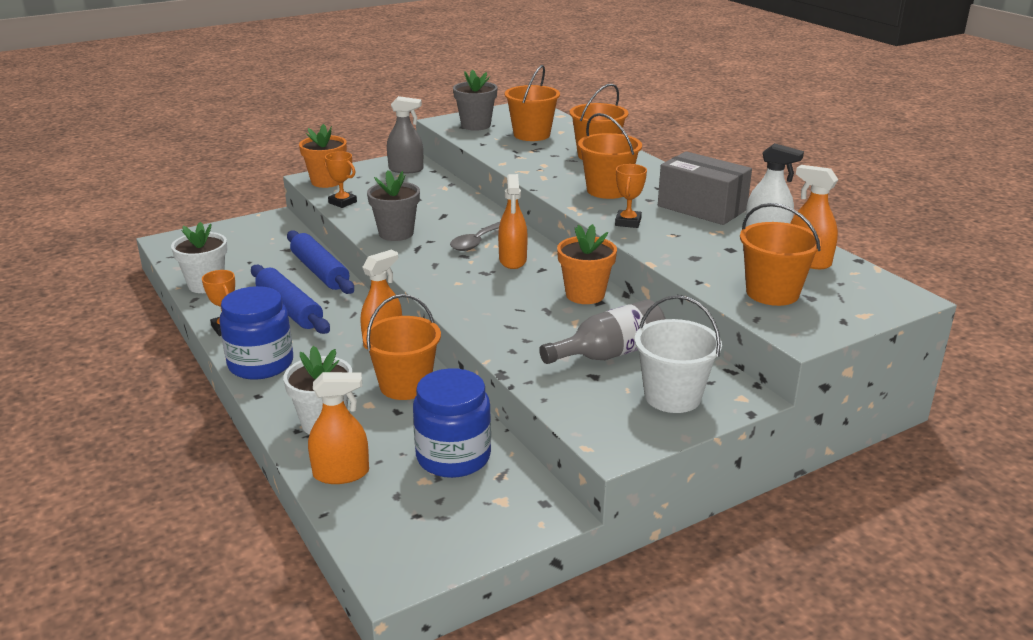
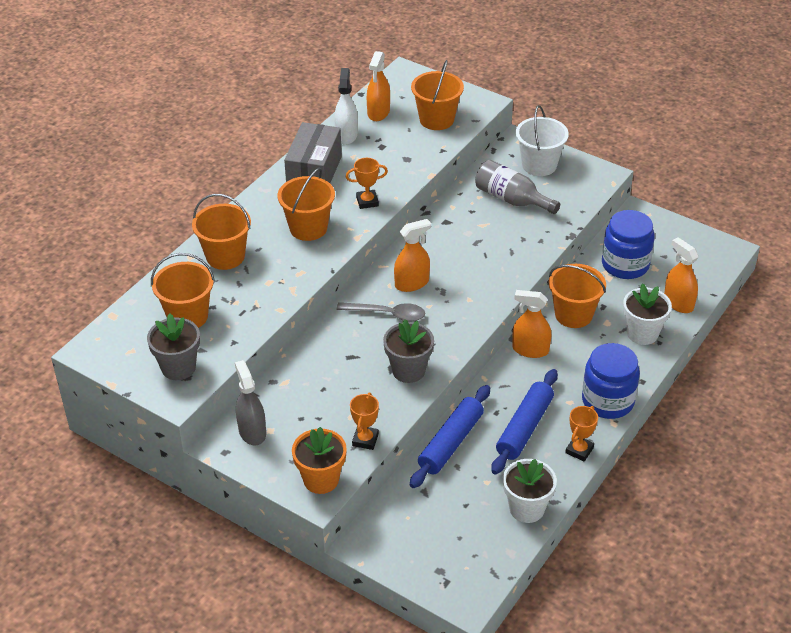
camera: 115 degrees left, 15 degrees up
(585, 295) = (441, 230): orange flower pot -> none

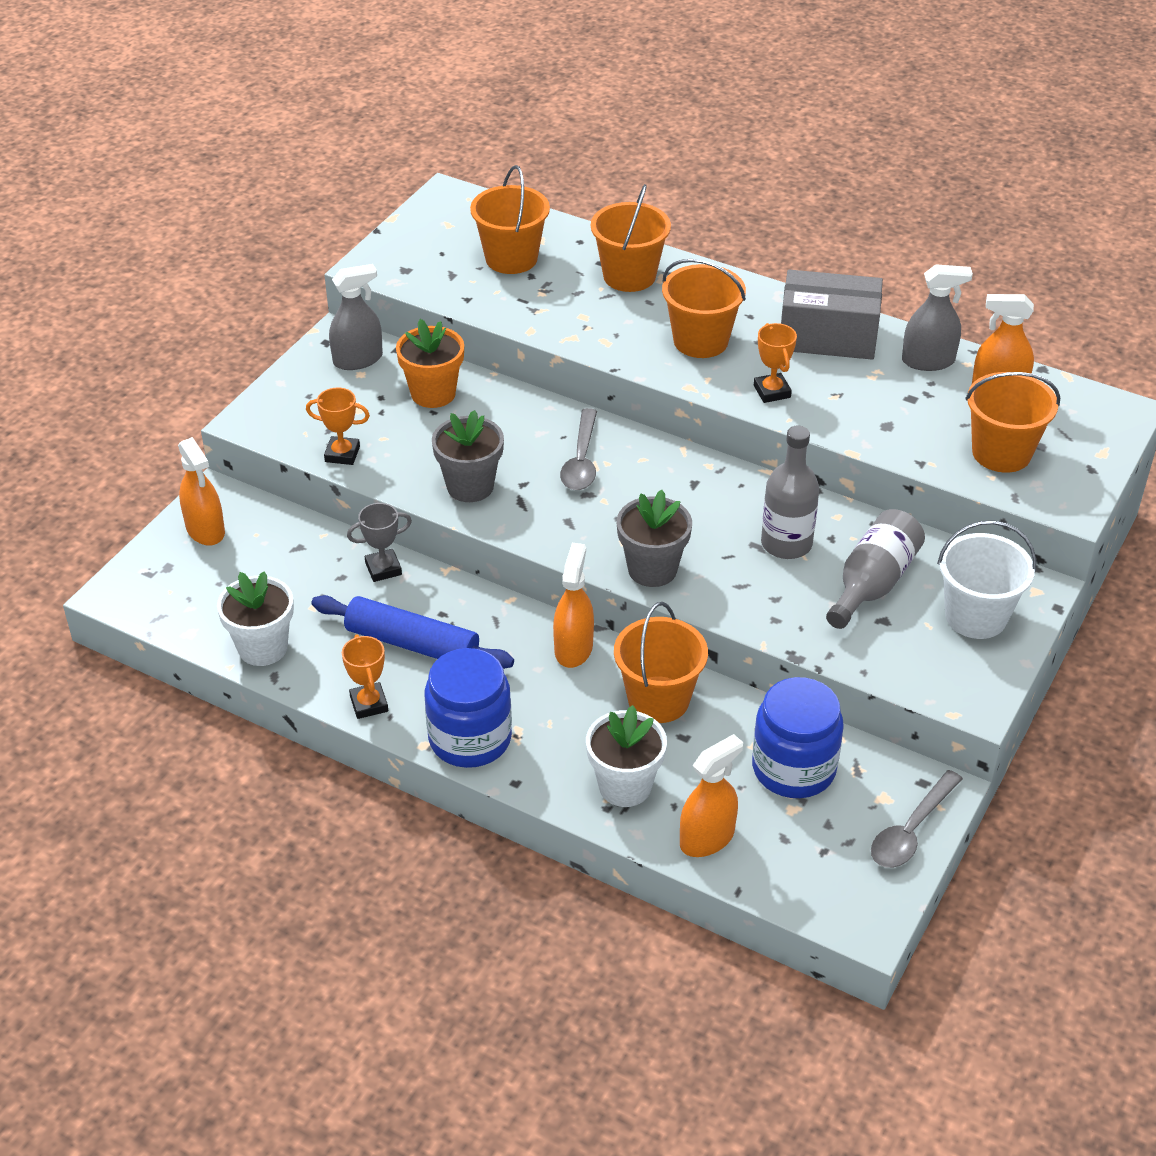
camera: 85 degrees right, 0 degrees up
(178, 367) = (420, 261): grey flower pot -> grey flower pot (652, 569)
(321, 479) = (277, 421): orange flower pot -> orange flower pot (433, 393)
(346, 135) = (928, 361): white spray bottle -> grey spray bottle
(412, 283) = (650, 481): orange spray bottle -> orange spray bottle (205, 530)
(450, 443) = (383, 569): blue rolling pin -> grey trophy
(476, 229) = (786, 544): none -> grey bottle
(579, 450) = (369, 704): orange trophy -> orange trophy turned 45 degrees clockwise
(666, 226) = (911, 831): none -> grey spoon

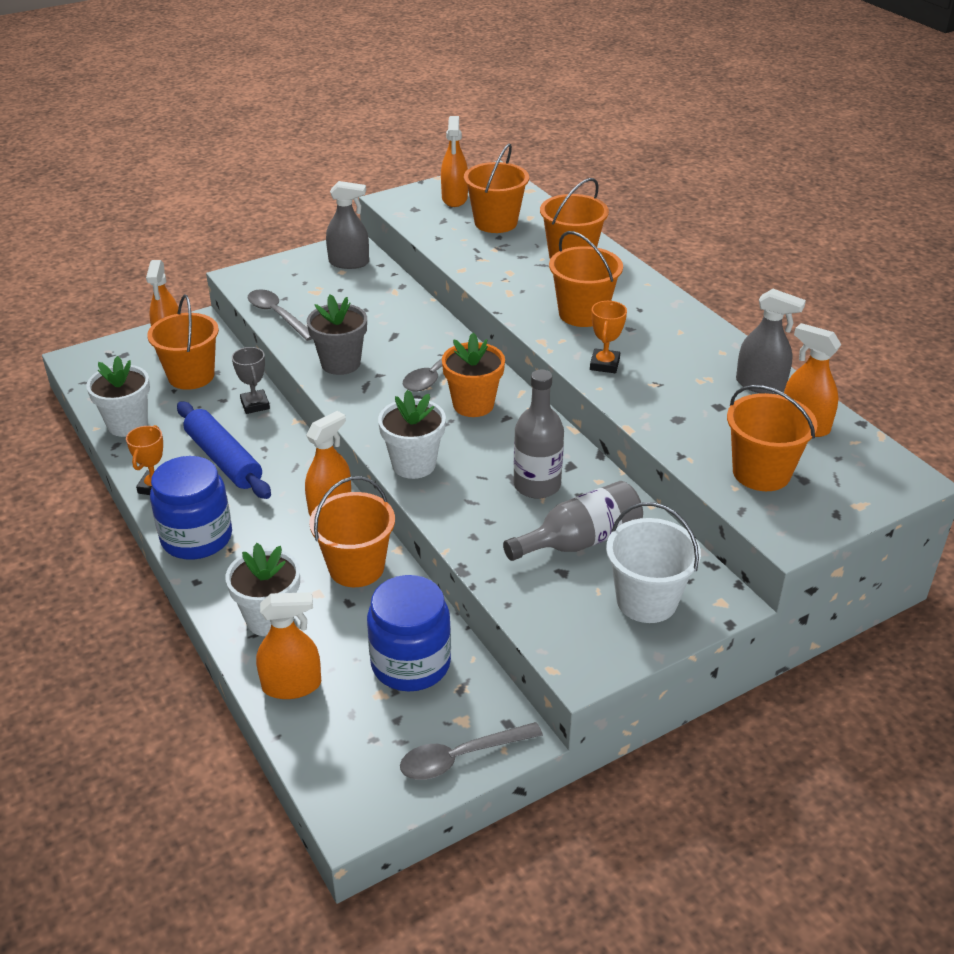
camera: 30 degrees right, 5 degrees down
(276, 563) = (191, 376): none -> orange bucket
(342, 454) = (277, 315): orange trophy -> grey spoon
(383, 569) = (255, 405): grey trophy -> grey trophy turned 60 degrees clockwise
(433, 393) = (377, 298): orange flower pot -> orange flower pot (473, 405)
(437, 242) = (454, 199): none -> orange spray bottle
(652, 569) = (414, 464): grey flower pot -> white flower pot
(827, 337) = (689, 342): grey box -> none

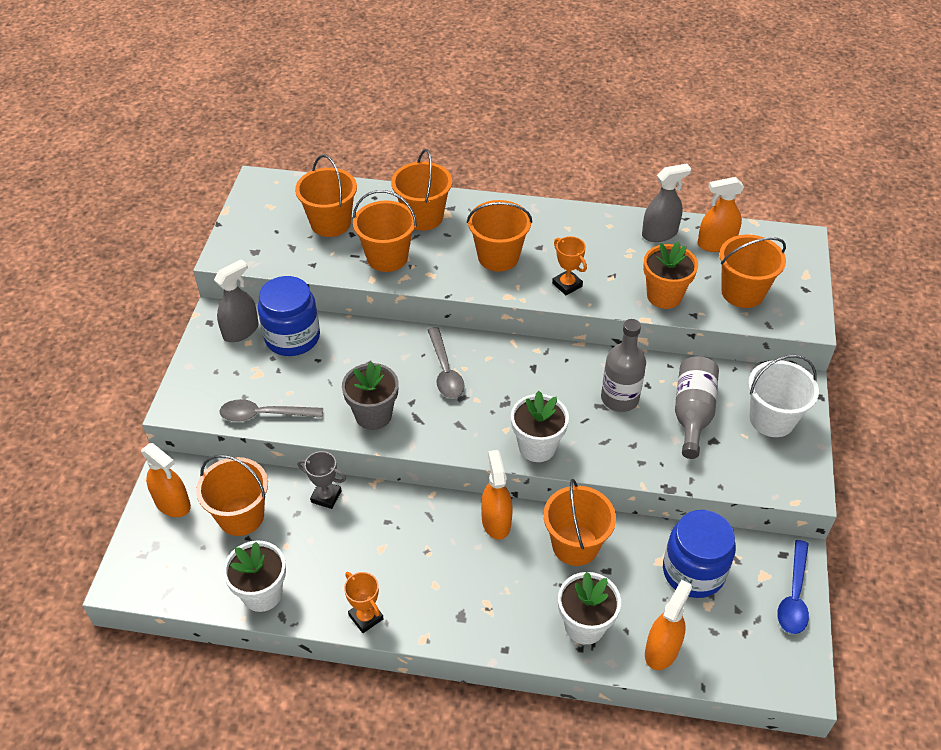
camera: 50 degrees left, 10 degrees up
(196, 538) = (455, 622): blue jar -> blue jar (292, 337)
(224, 459) = (376, 554): blue rolling pin -> none
(454, 199) = (268, 222): orange spray bottle -> none
(460, 757) = (794, 596): grey spoon -> blue spoon
(473, 405) = (502, 375): orange flower pot -> orange flower pot (664, 296)
(497, 264) = (387, 257): none -> orange bucket

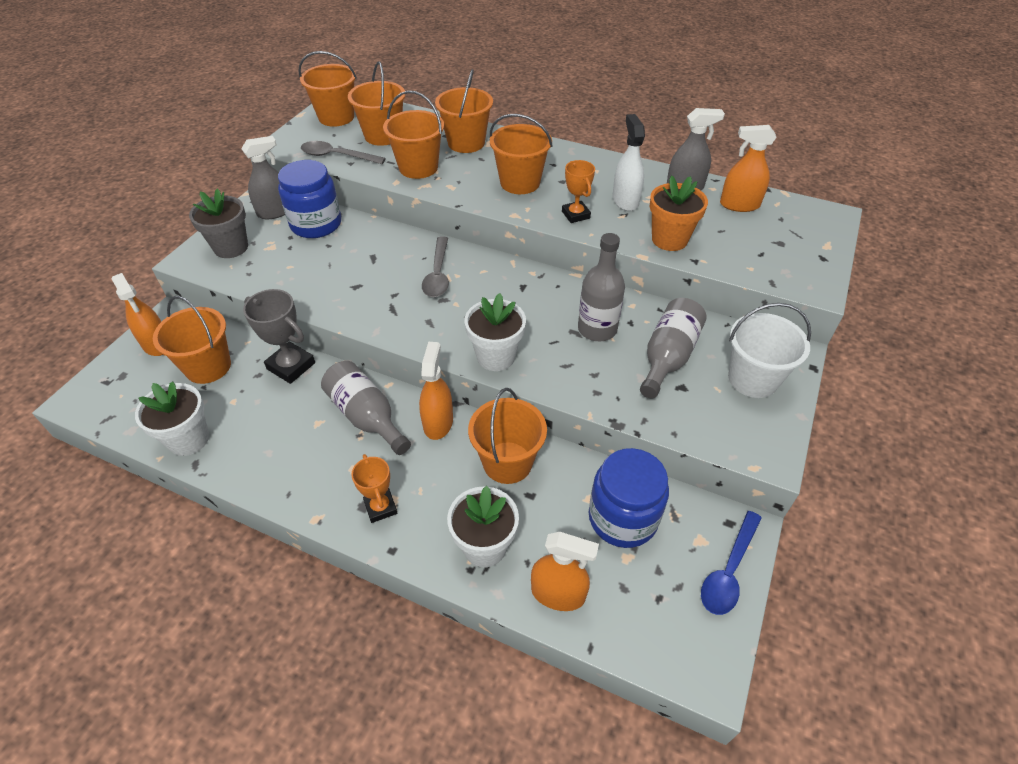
camera: 15 degrees right, 0 degrees up
(264, 415) = (257, 280): grey spoon -> grey spoon (336, 156)
(326, 496) = (291, 366): grey trophy -> grey trophy, size x1.51
(366, 617) = (271, 484): orange trophy -> orange trophy (380, 507)
(373, 415) = (353, 299): grey flower pot -> grey flower pot (231, 247)
(425, 531) = (366, 416): none -> grey bottle
(608, 259) = (625, 200): none -> white spray bottle
(661, 650) = (558, 593): orange spray bottle -> orange spray bottle turned 60 degrees clockwise
(742, 292) = (753, 250): orange bucket -> orange bucket (336, 117)

